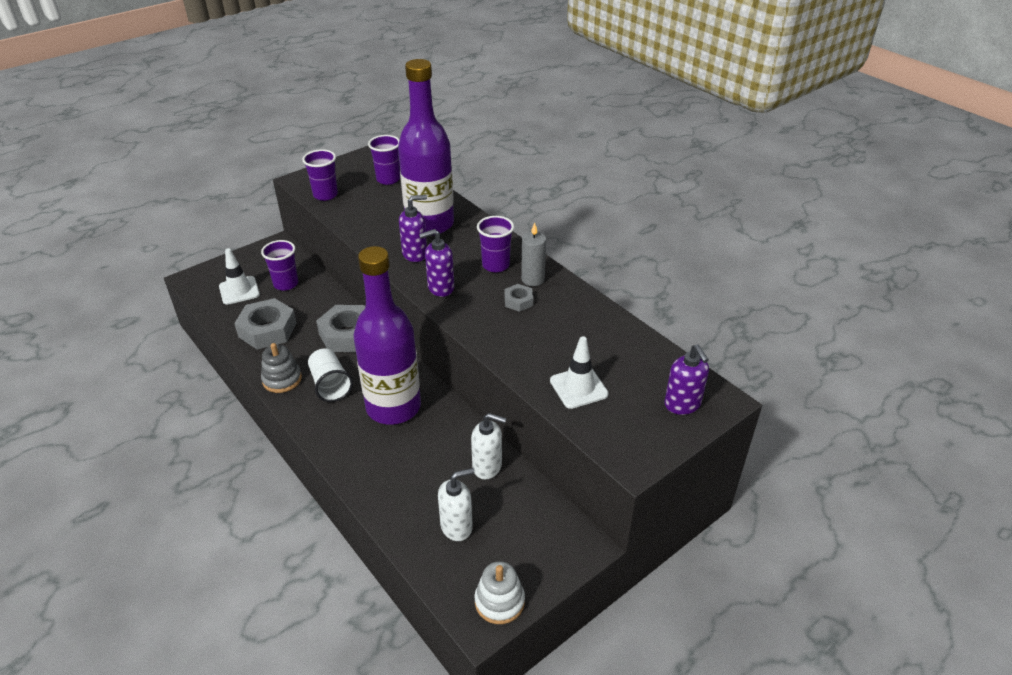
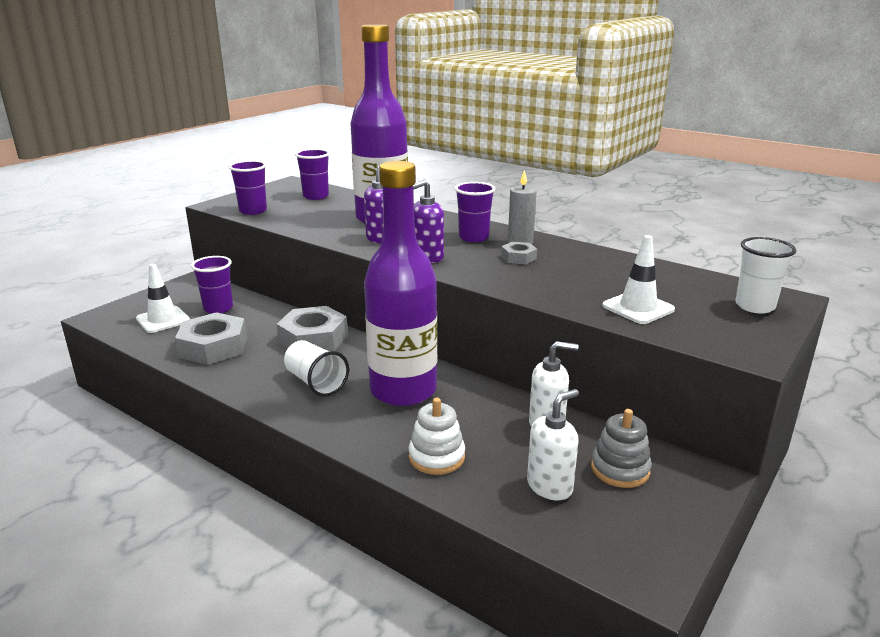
camera: 15 degrees left, 15 degrees down
(282, 379) = (252, 386): grey stacking toy -> grey stacking toy (620, 469)
(499, 601) = (655, 552): white stacking toy -> white stacking toy (436, 457)
(682, 404) = (755, 306): purple soap dispenser -> white cup

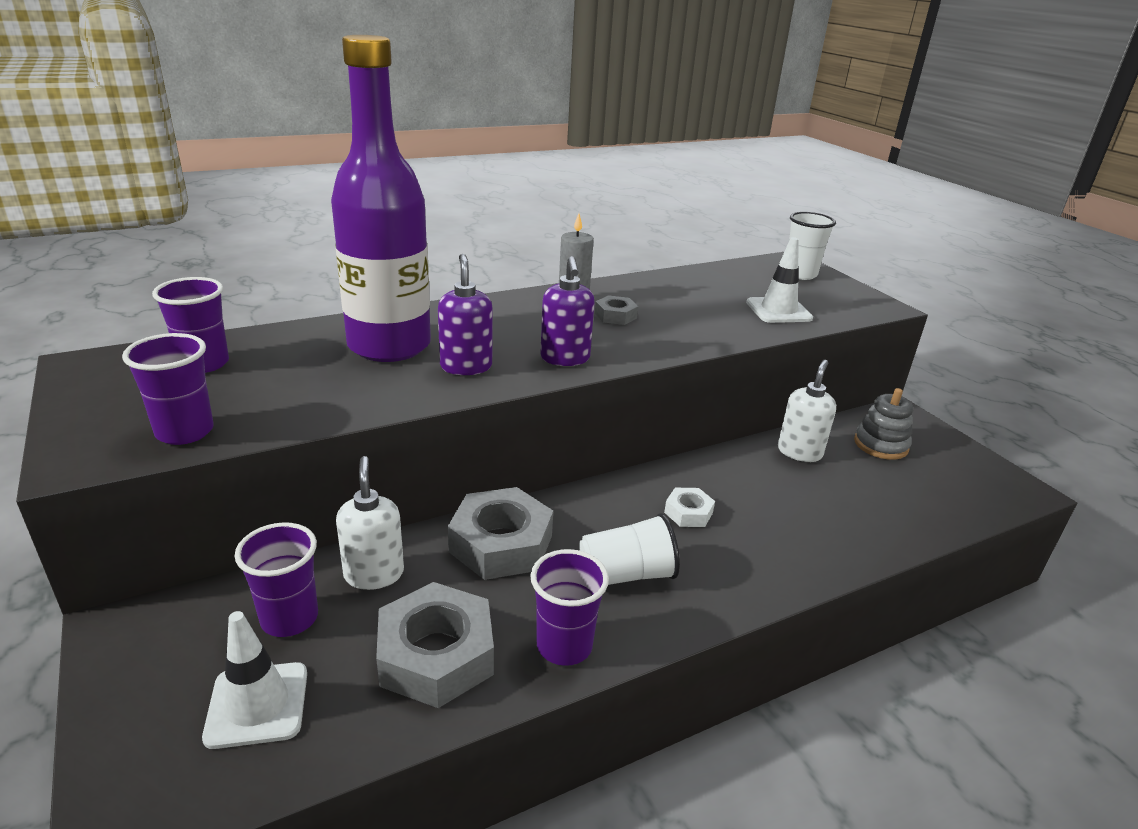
camera: 65 degrees left, 5 degrees up
(403, 391) = (688, 512): purple bottle -> white nut
(436, 457) = (831, 533): white stacking toy -> none
(473, 237) = (530, 317): purple cup -> purple cup (564, 646)
(550, 486) = (897, 487): white soap dispenser -> white soap dispenser (374, 574)

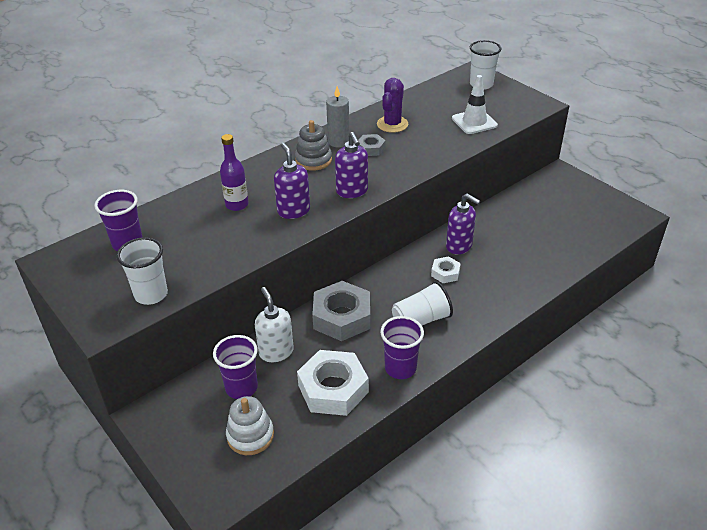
camera: 10 degrees left, 10 degrees up
(185, 432) = (151, 294): purple cup -> white cup
(257, 705) = (250, 436): white traffic cone -> white stacking toy
(389, 346) = (237, 205): purple bottle -> purple bottle, size x0.43
(436, 655) = (333, 389): grey nut -> white nut
(658, 295) = (392, 124): none -> purple cactus
(721, 480) = (459, 246): none -> purple soap dispenser
(799, 452) = (502, 216): white soap dispenser -> none
(880, 445) = (551, 200): grey stacking toy -> grey stacking toy (313, 160)

